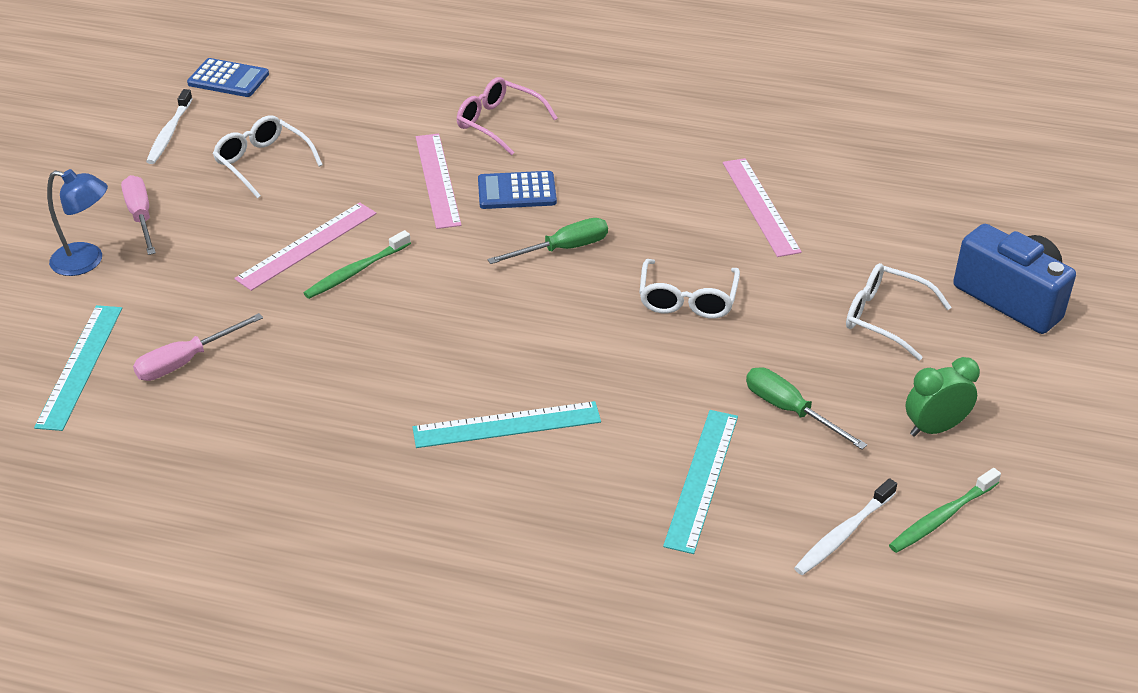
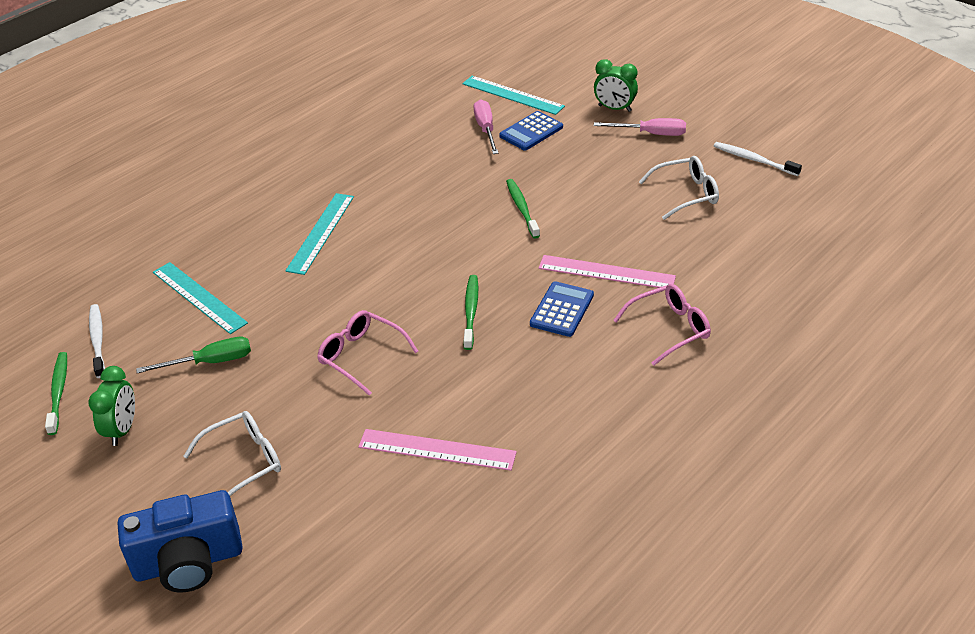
camera: 120 degrees right, 0 degrees up
(87, 261) = (614, 108): blue lamp -> green clock
(228, 79) = (823, 199): blue calculator -> blue calculator (531, 132)
(307, 245) = (567, 194): pink ruler -> none
(563, 249) = (471, 311): green screwdriver -> green toothbrush
(687, 299) = (361, 356): white glasses -> pink glasses

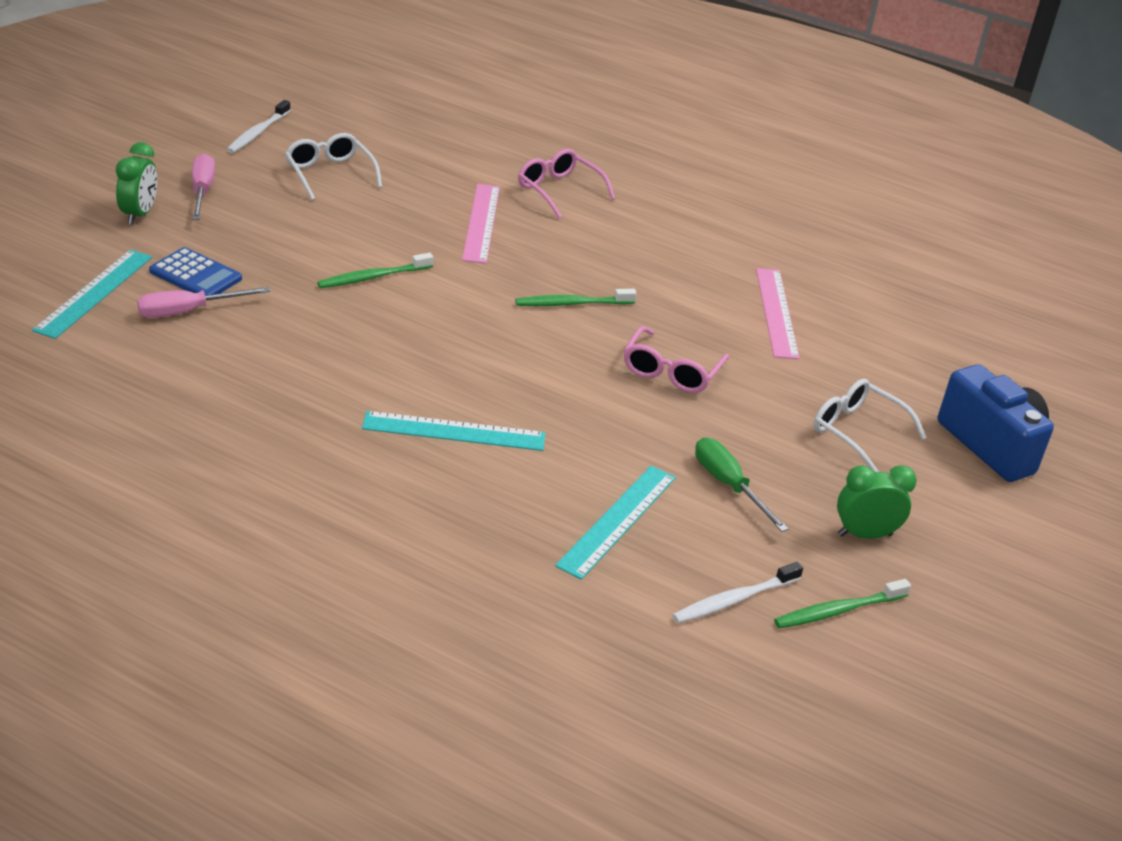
camera: 110 degrees left, 5 degrees down
(562, 310) = (550, 248): blue calculator -> none

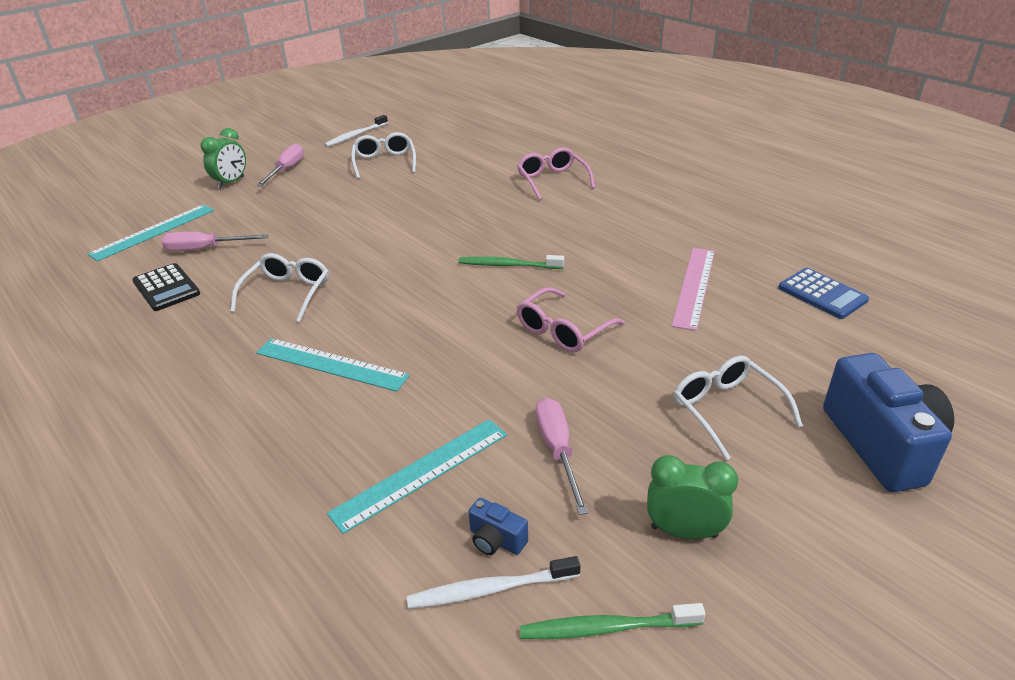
camera: 25 degrees right, 0 degrees up
(183, 365) = (166, 288): none -> black calculator
(195, 275) = (233, 224): blue calculator -> blue calculator (822, 294)
(341, 358) = (287, 293): none -> white glasses
(373, 277) = (360, 234): green toothbrush -> none
(481, 223) = (474, 200): pink ruler -> none
(717, 564) = (496, 540): none -> blue camera
(729, 485) = (558, 450): green screwdriver -> pink screwdriver

